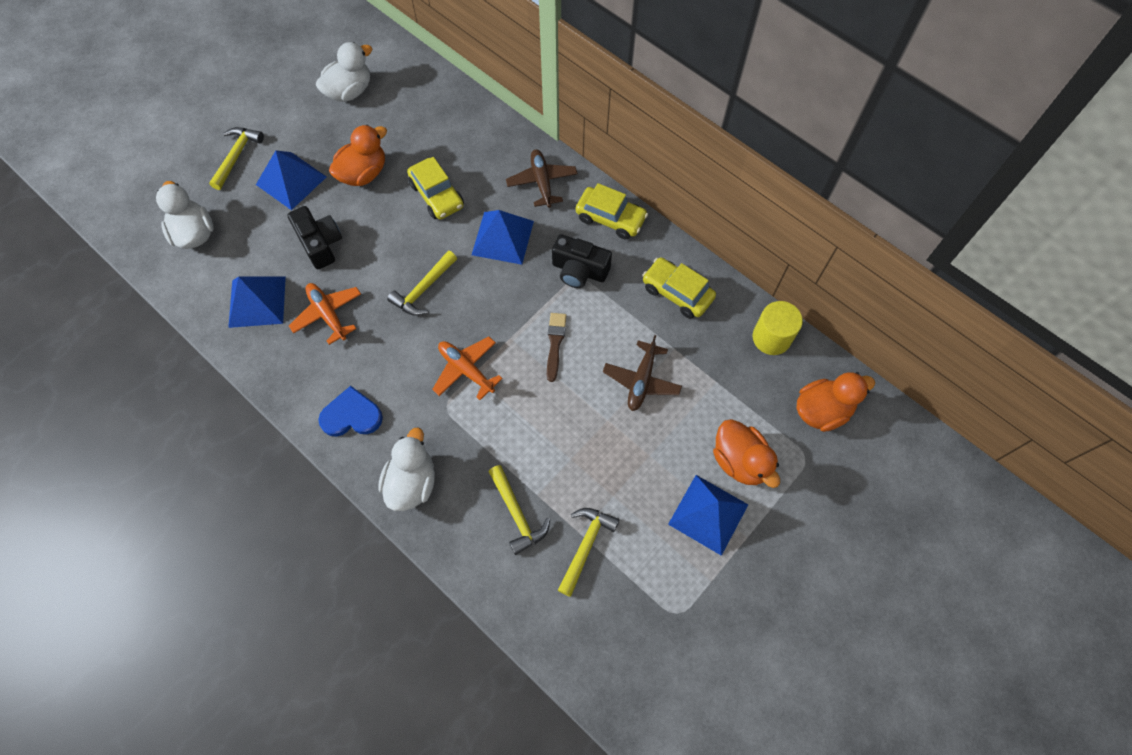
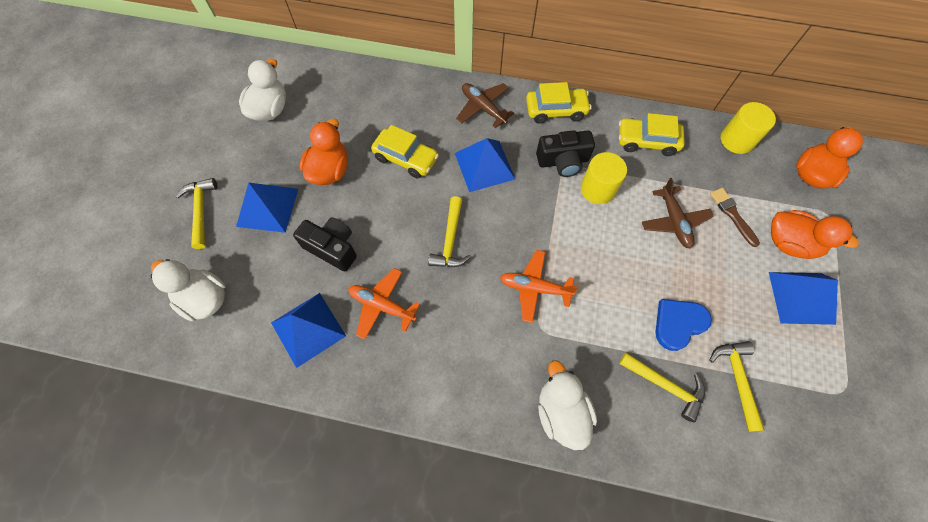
camera: 30 degrees left, 0 degrees up
(351, 415) = (466, 383): blue heart -> blue heart (678, 323)
(555, 343) = (588, 228): brown brush -> brown brush (732, 215)
(592, 313) = (597, 189): none -> yellow cylinder

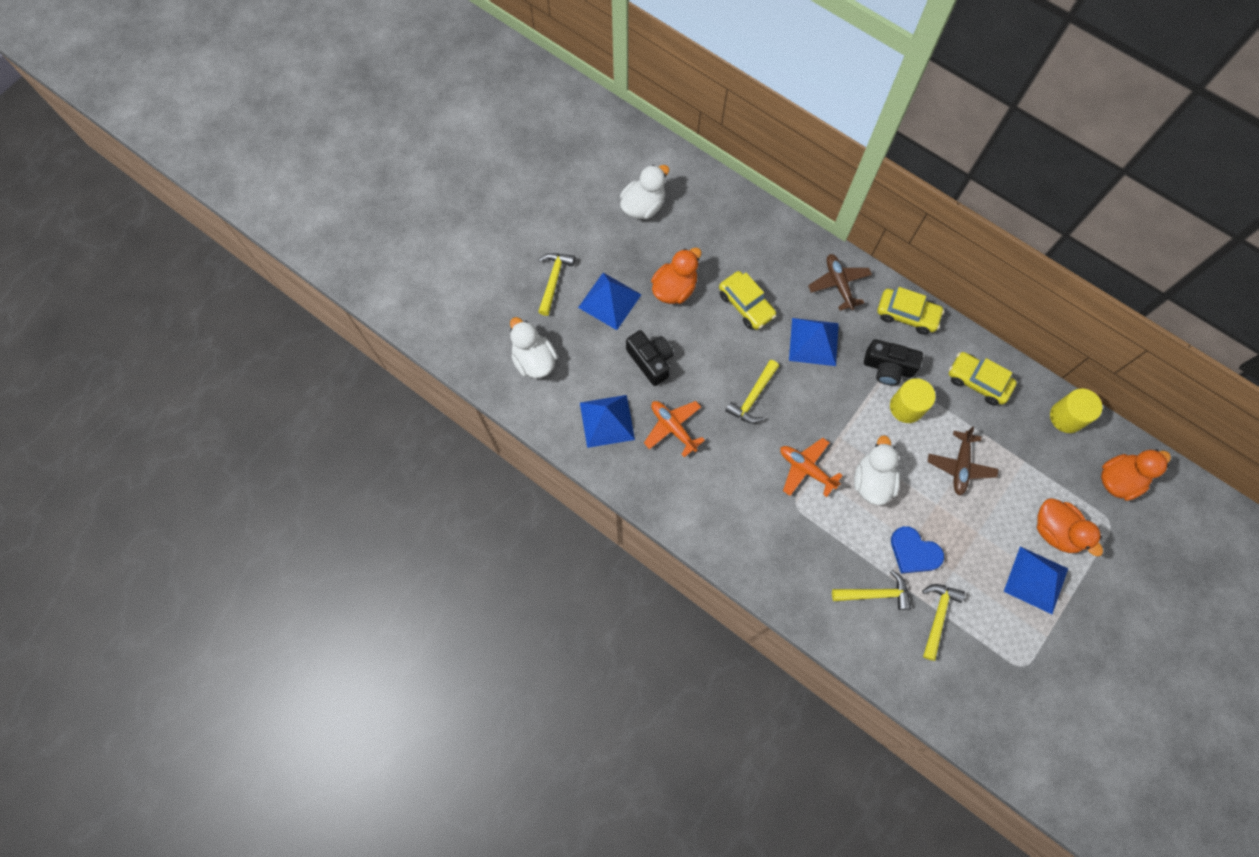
camera: 25 degrees right, 5 degrees up
(561, 412) = (780, 574): white duck -> white duck (872, 481)
(665, 385) = (875, 593): yellow hammer -> yellow hammer turned 60 degrees counterclockwise
(678, 323) = (914, 552): blue heart -> blue heart turned 135 degrees counterclockwise
(732, 215) = (1018, 483): brown brush -> none

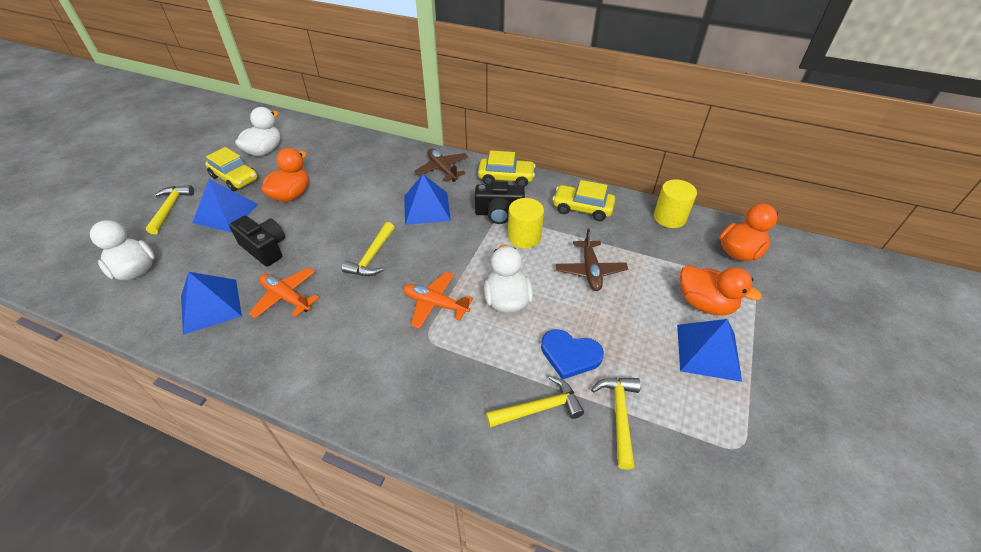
camera: 15 degrees left, 25 degrees down
(746, 305) = (360, 195): yellow car -> yellow car (235, 178)

